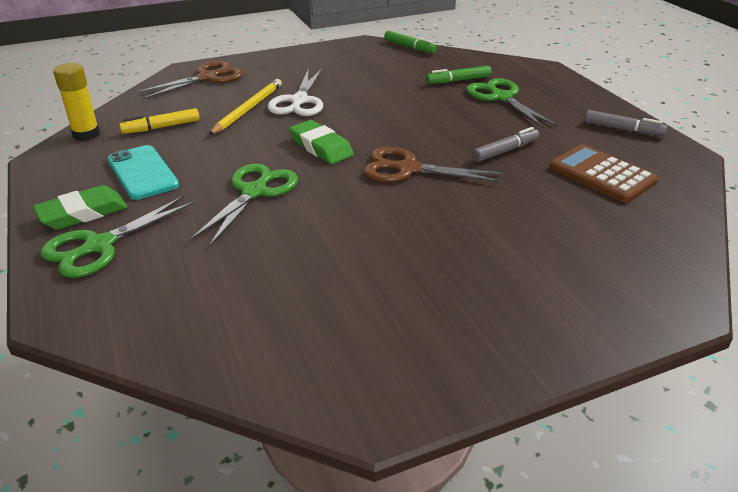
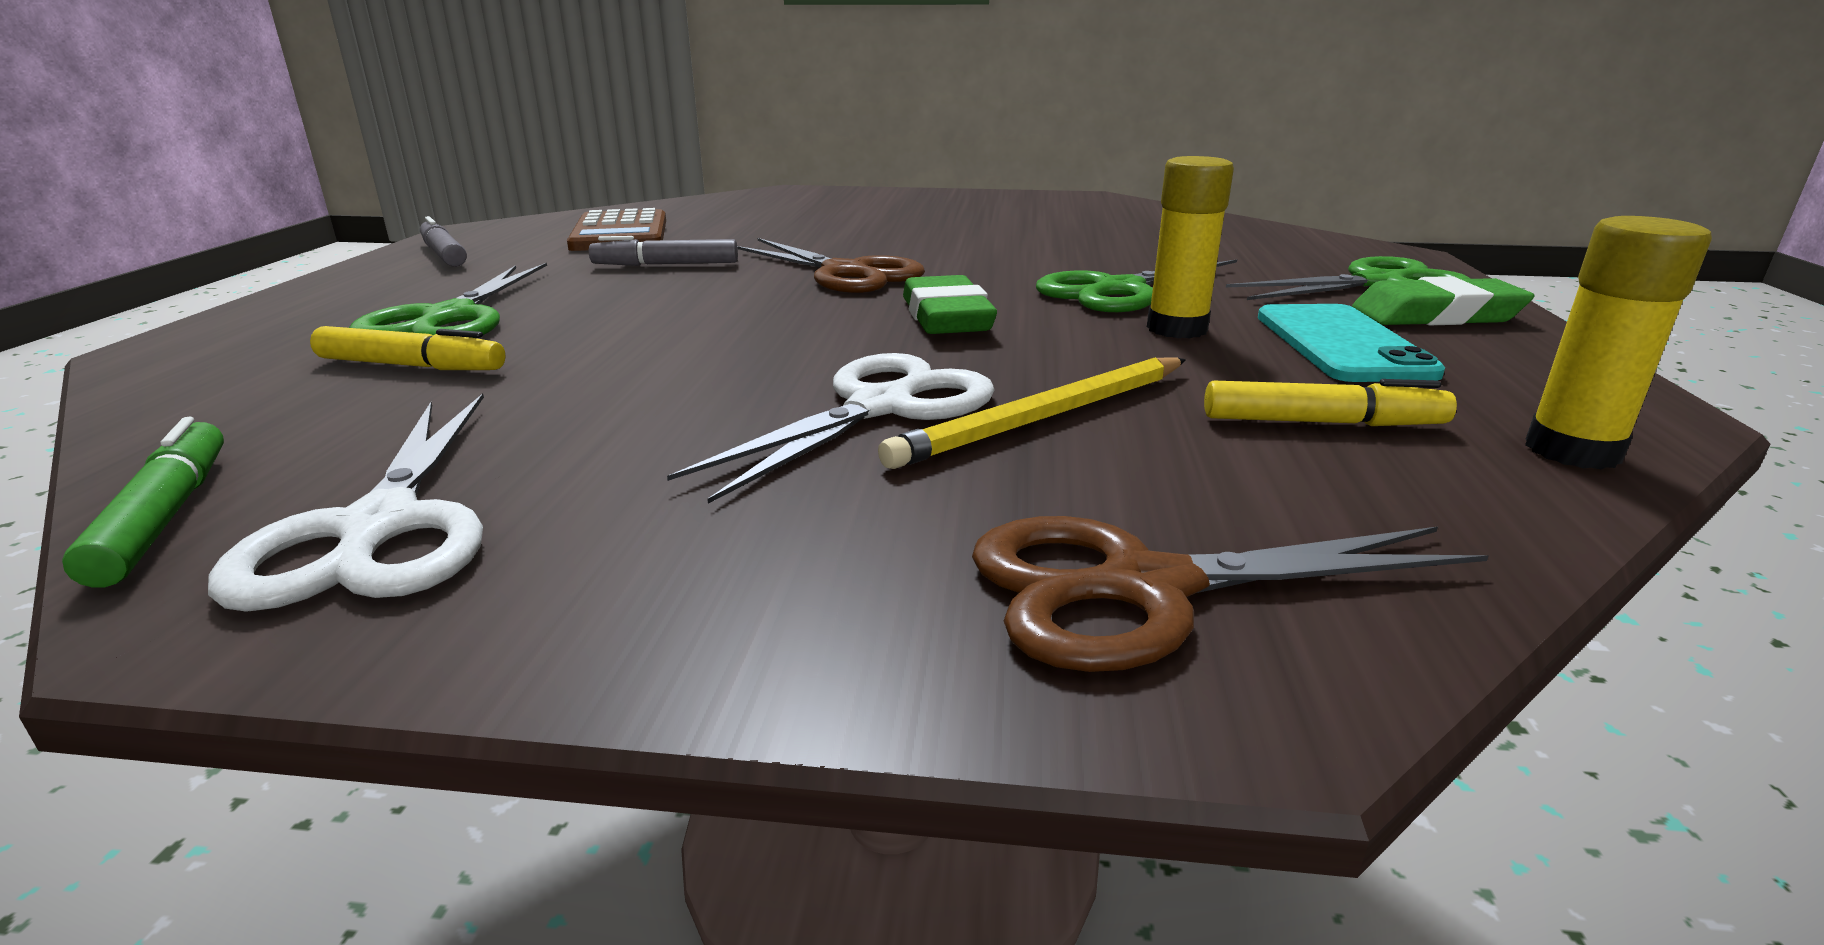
camera: 150 degrees left, 10 degrees down
(216, 165) = (1177, 329): none -> yellow glue stick
(365, 54) = (380, 528): none -> white scissors
(458, 80) = (411, 366): green marker -> yellow marker

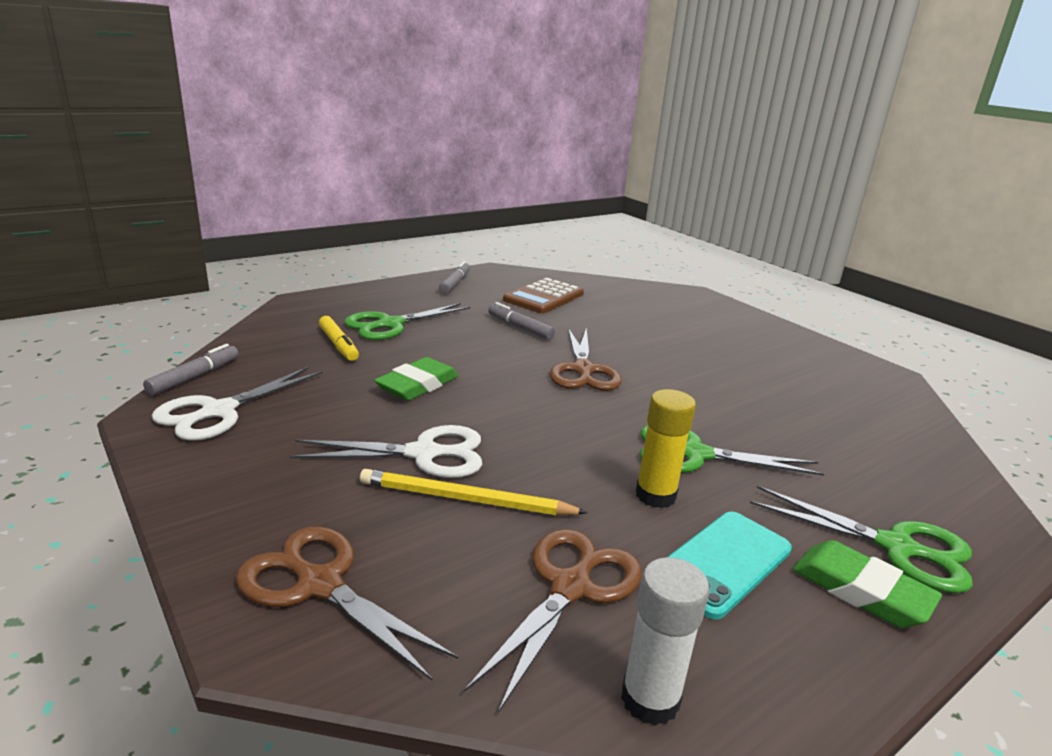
camera: 45 degrees right, 0 degrees up
(166, 516) = (195, 377): green marker -> grey marker
(946, 317) = (562, 422): green eraser -> green eraser (417, 385)
(1322, 423) = (570, 588): yellow marker -> brown scissors
(1572, 451) = (650, 699): yellow glue stick -> white glue stick

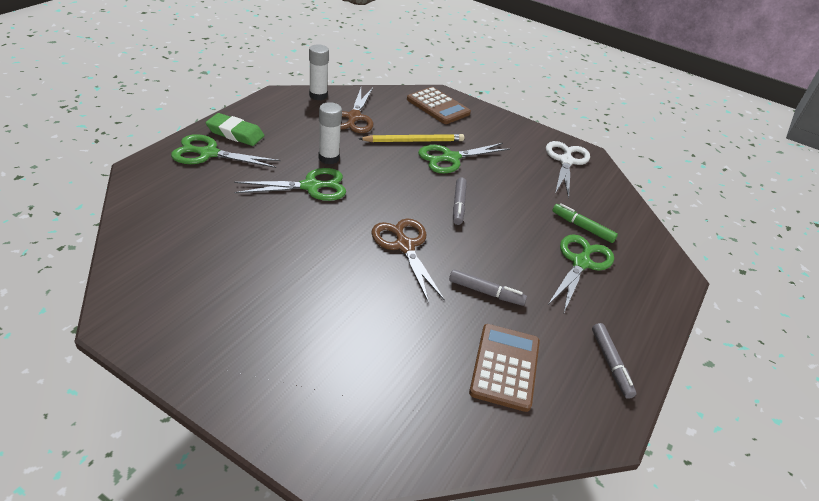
camera: 155 degrees right, 15 degrees up
(195, 377) = (611, 179): grey marker -> grey marker (458, 205)
(320, 585) = (438, 106): brown scissors -> brown calculator
(338, 345) = (582, 227): yellow marker -> green marker
(417, 385) = (497, 202): green eraser -> none
(423, 454) = (450, 158): white scissors -> green scissors
(655, 495) = (329, 158): yellow glue stick -> white glue stick
(723, 563) = (294, 134): turquoise phone -> none

